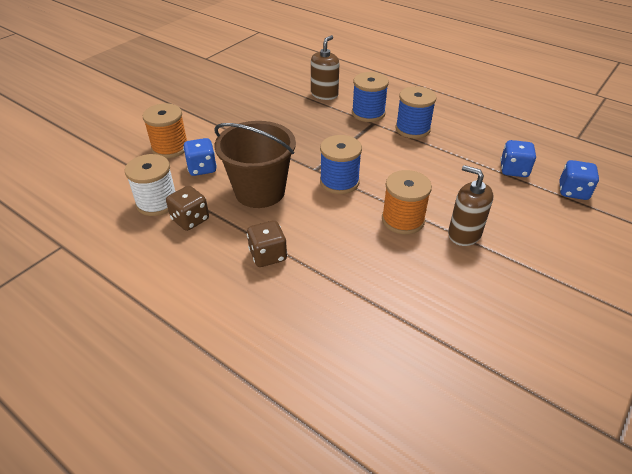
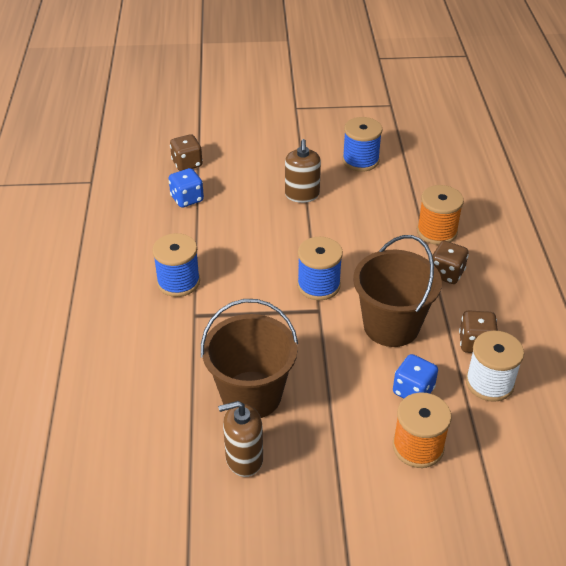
camera: 130 degrees left, 0 degrees up
(285, 115) = (251, 395): none -> brown bucket
(324, 94) = (169, 390): brown soap dispenser -> brown soap dispenser (244, 458)
(368, 113) = (178, 329): blue spool -> blue spool (360, 160)
(403, 220) = (323, 228): orange spool -> orange spool (437, 231)
(573, 191) = (187, 164): blue dice -> brown dice

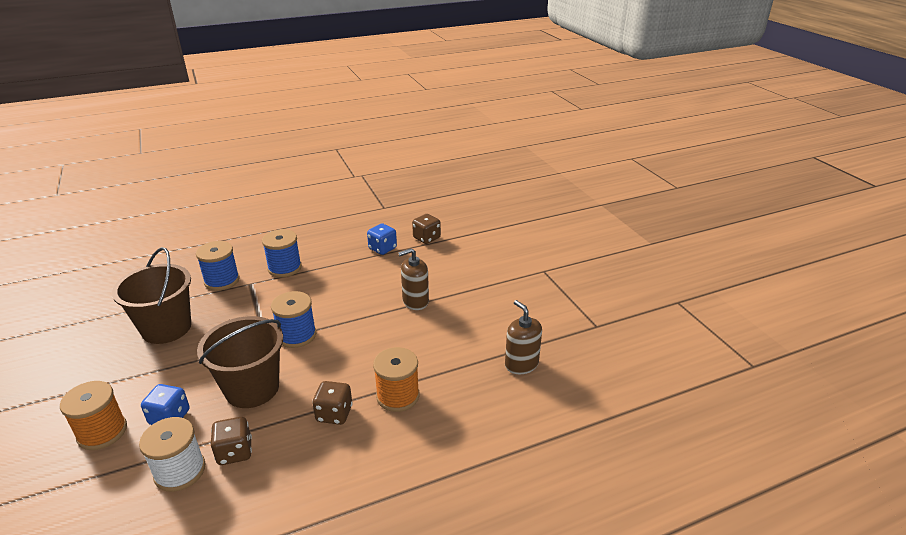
camera: 70 degrees right, 10 degrees down
(244, 458) = (103, 339): brown soap dispenser -> brown soap dispenser (521, 364)
(360, 160) = (486, 324): blue spool -> blue spool (222, 281)

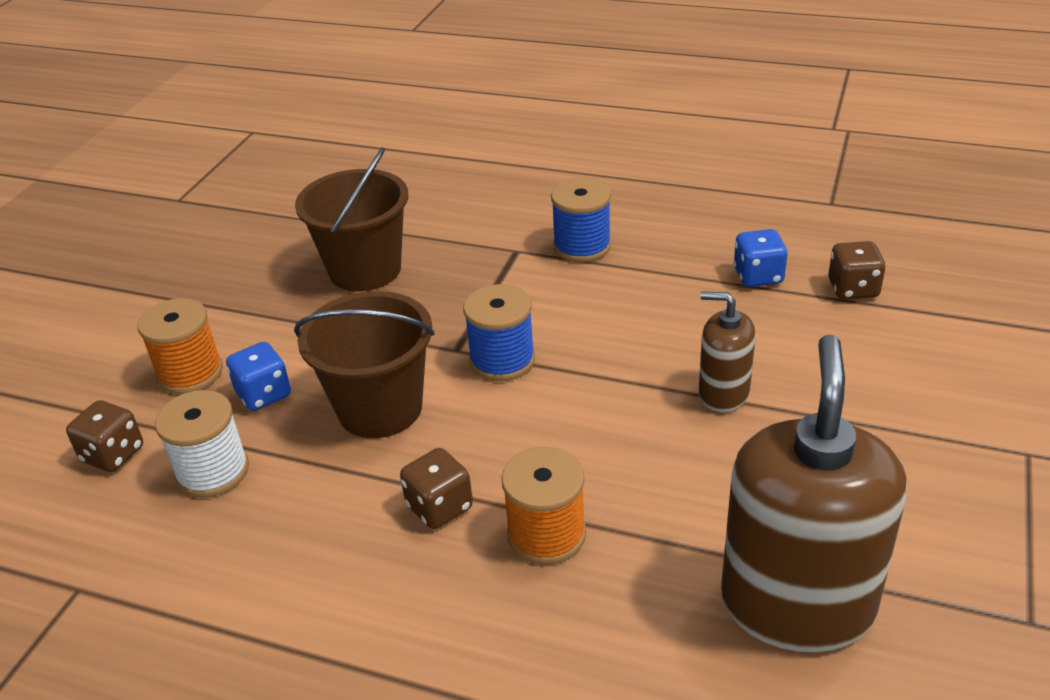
camera: 45 degrees right, 5 degrees up
(222, 281) = (485, 230): blue spool -> none
(235, 452) = (284, 485): brown dice -> brown dice (113, 454)
(521, 364) = (797, 604): brown soap dispenser -> brown soap dispenser, size x1.97

